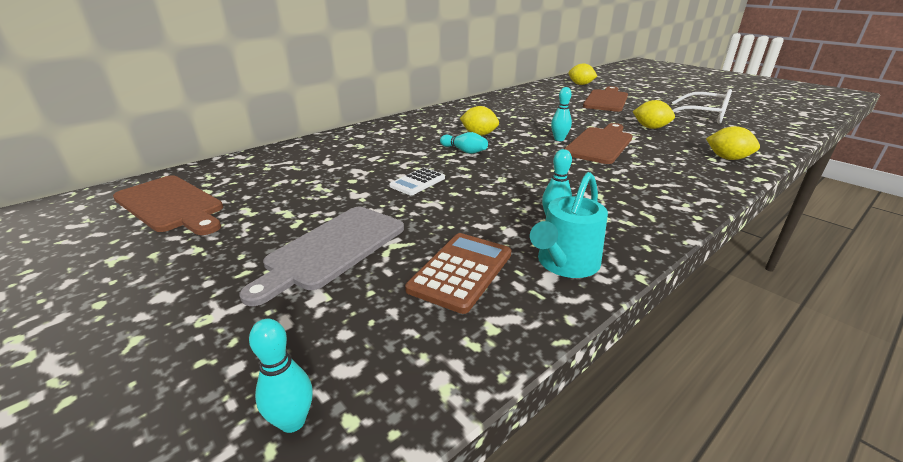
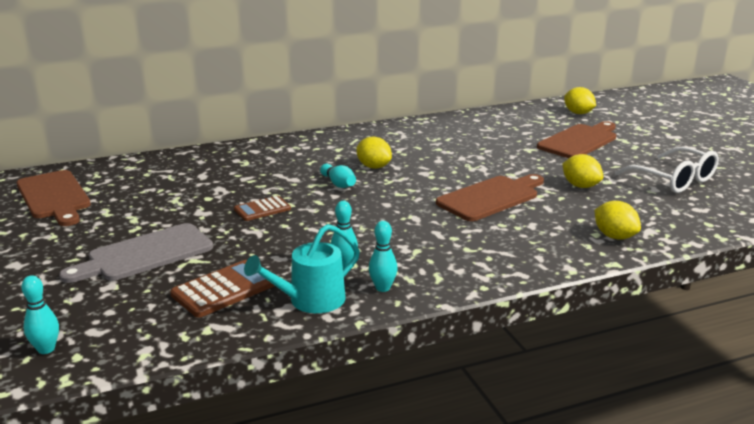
camera: 20 degrees right, 5 degrees down
(417, 182) = (262, 209): white calculator -> brown calculator
(559, 139) = (453, 185): turquoise bowling pin -> turquoise bowling pin (382, 288)

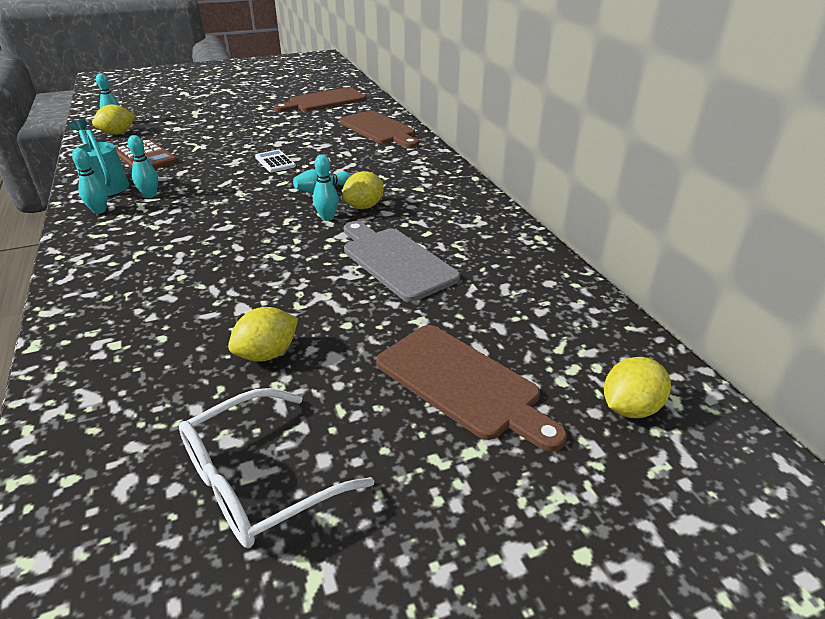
camera: 90 degrees right, 10 degrees up
(145, 254) = (216, 132): grey cutting board -> grey cutting board (396, 261)
(262, 209) = (275, 162): brown calculator -> white calculator
(394, 179) = (327, 218): none -> turquoise bowling pin
(491, 198) = (255, 274): brown cutting board -> brown cutting board (379, 129)
(614, 236) = (97, 359): yellow lemon -> yellow lemon (117, 133)

